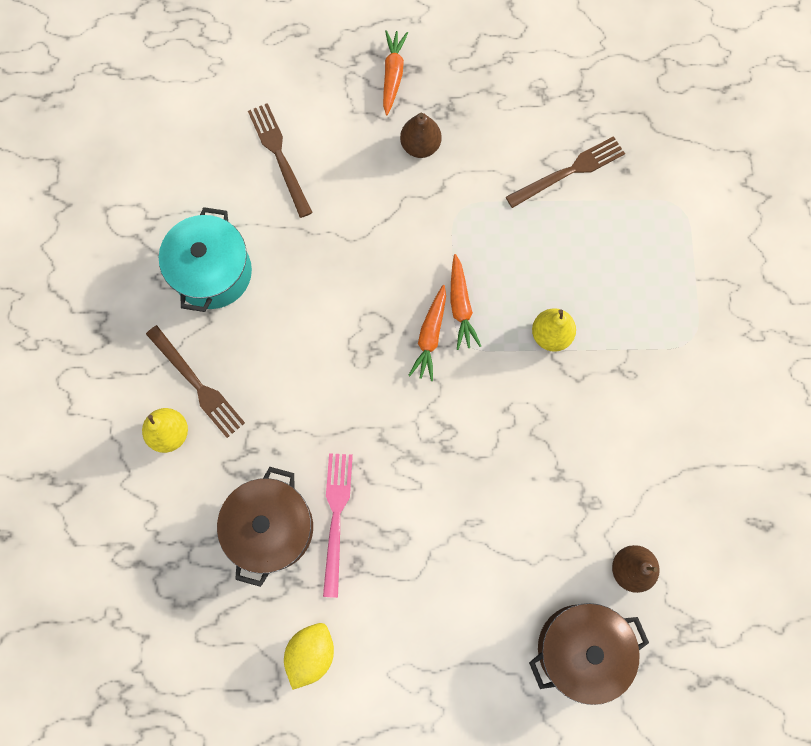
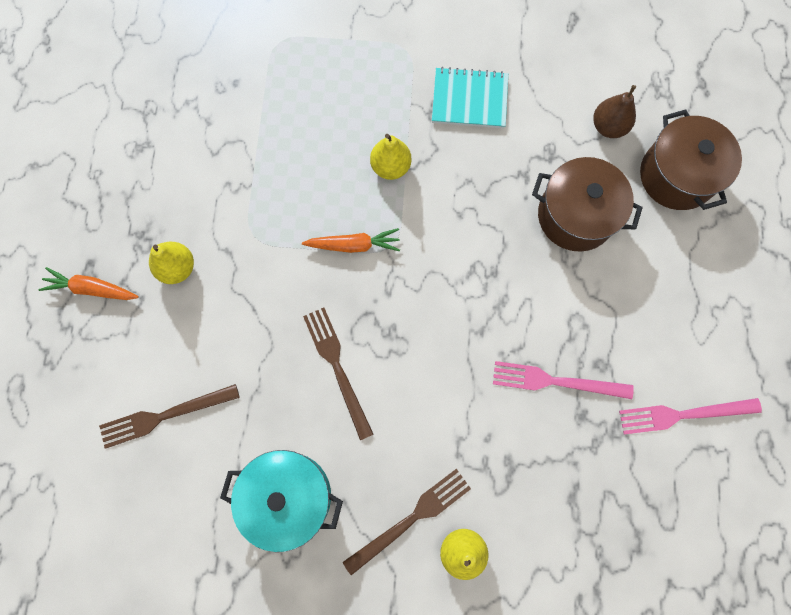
camera: 85 degrees left, 0 degrees up
(271, 528) = (564, 446): brown pot -> brown pot (575, 216)
(311, 653) = (683, 414): yellow lemon -> pink fork
(420, 146) = (177, 268): brown pear -> yellow pear
(430, 336) = (381, 276): orange carrot -> none
(569, 172) = (229, 132): brown fork -> brown fork (337, 367)
(641, 411) = (469, 99): none -> turquoise notebook

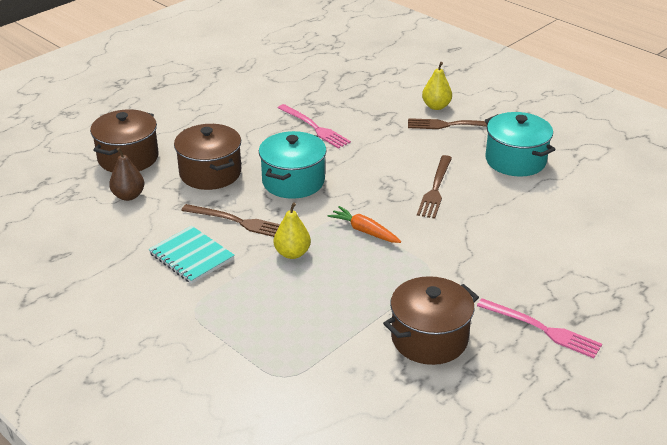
camera: 140 degrees left, 40 degrees down
(92, 289) = (582, 307): orange carrot -> none
(165, 415) = (570, 223): brown fork -> brown fork (238, 222)
(177, 268) = (504, 284): yellow pear -> none
(199, 155) = (429, 338): none -> brown pot
(485, 266) = (293, 181): none -> turquoise pot
(683, 414) = (266, 91): pink fork -> pink fork (542, 329)

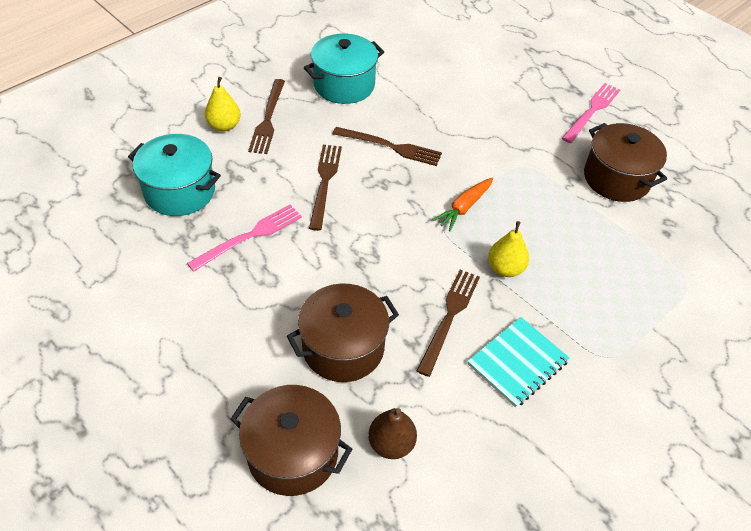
camera: 90 degrees left, 15 degrees up
(293, 181) = (369, 262): turquoise pot -> turquoise pot (180, 191)
(380, 157) = (325, 183): none -> brown fork

